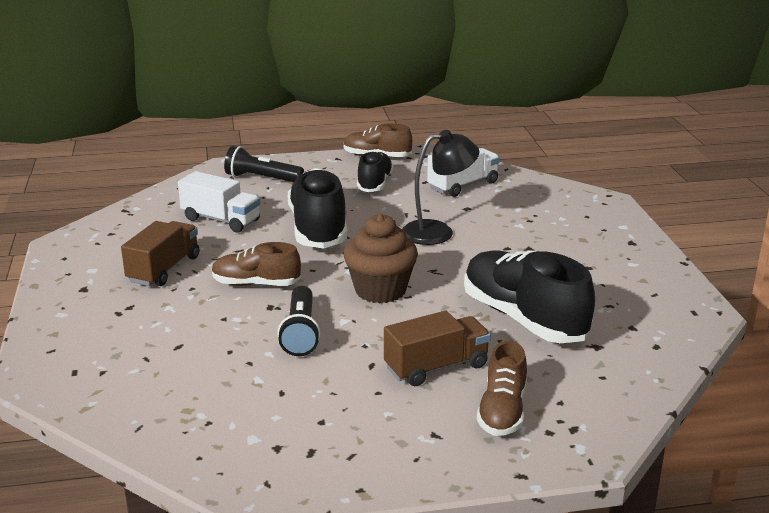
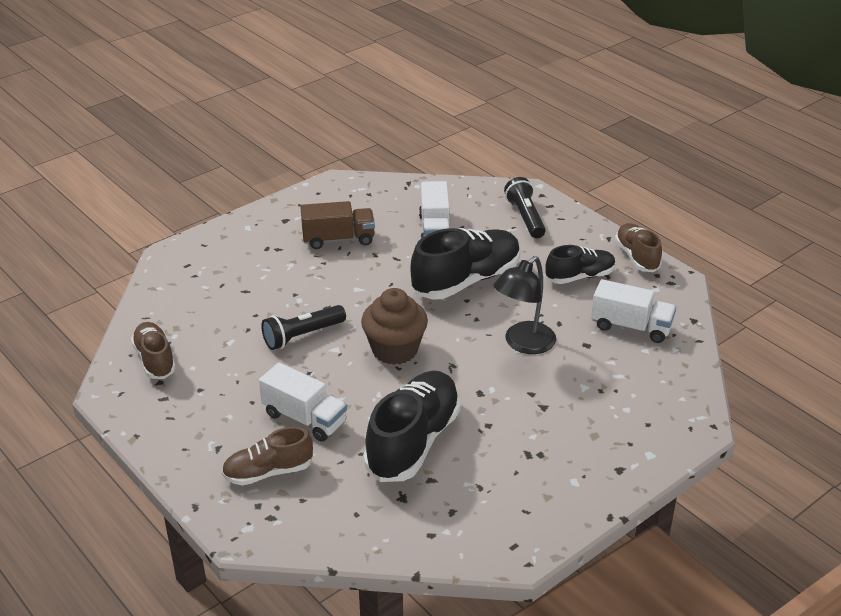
camera: 60 degrees right, 10 degrees up
(256, 284) = (353, 287): brown shoe -> brown shoe (155, 360)
(436, 367) = (304, 418): brown truck -> white truck
(438, 231) = (523, 344): black lamp -> black lamp turned 90 degrees clockwise

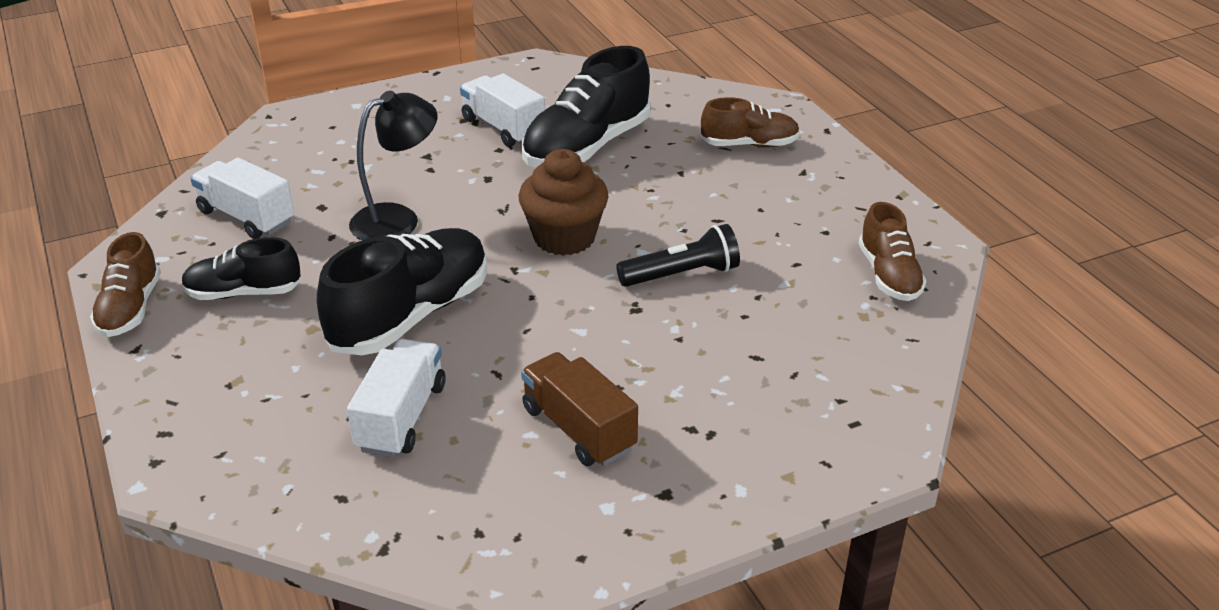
camera: 165 degrees left, 0 degrees up
(304, 418) = (700, 183): white truck -> white truck (503, 128)
(338, 239) = (578, 429): brown truck -> brown truck turned 45 degrees clockwise
(466, 280) = (411, 315): black shoe -> black shoe turned 150 degrees clockwise
(525, 217) = (229, 414): black flashlight -> none

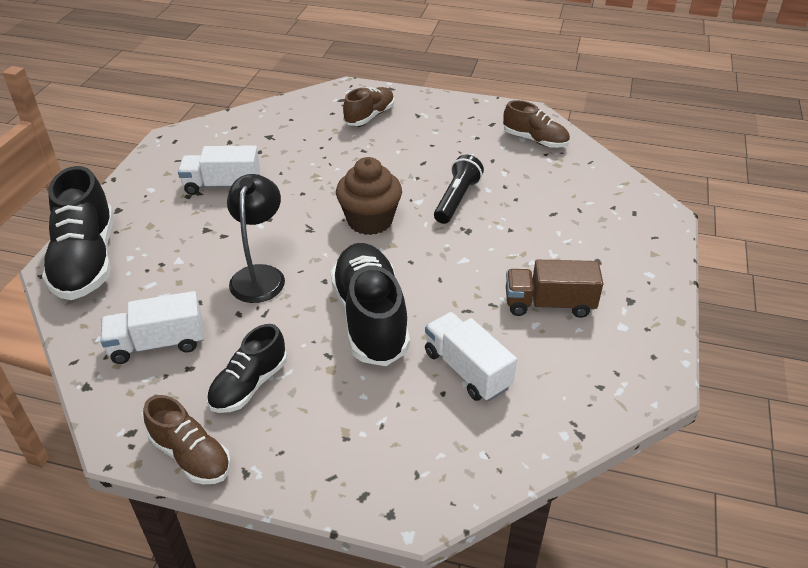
camera: 50 degrees left, 5 degrees up
(587, 147) = (291, 167): black shoe -> black shoe (86, 261)

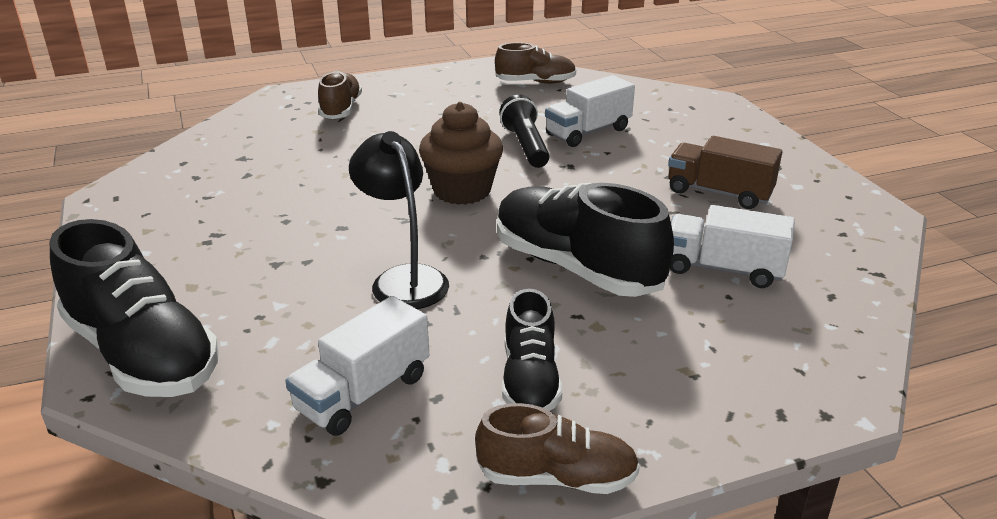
camera: 35 degrees left, 10 degrees down
(222, 185) = (242, 217): white truck -> white truck (588, 132)
(549, 304) = (719, 193): brown truck -> brown truck turned 60 degrees clockwise

